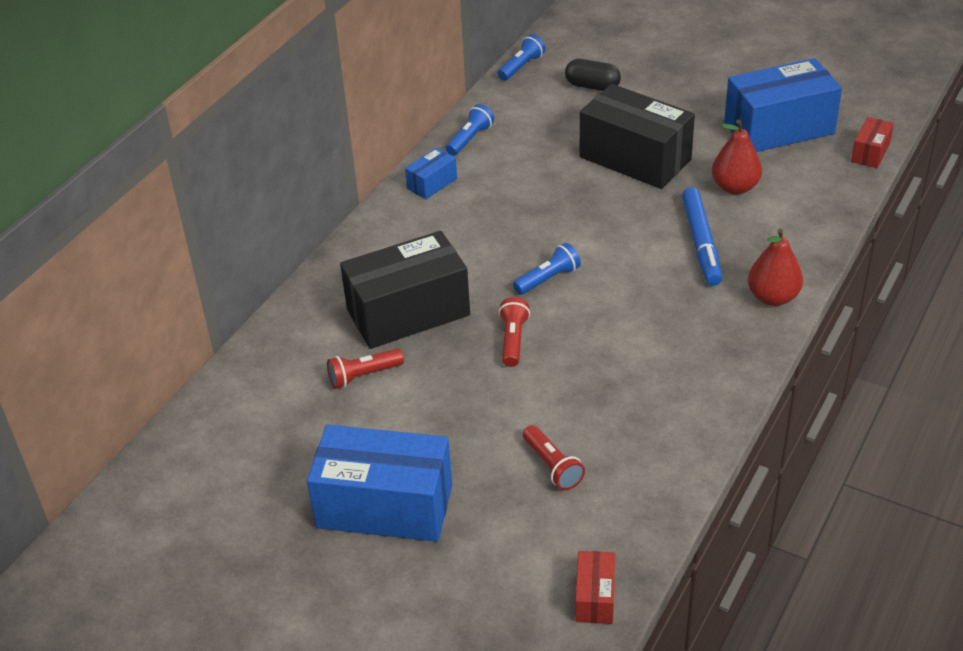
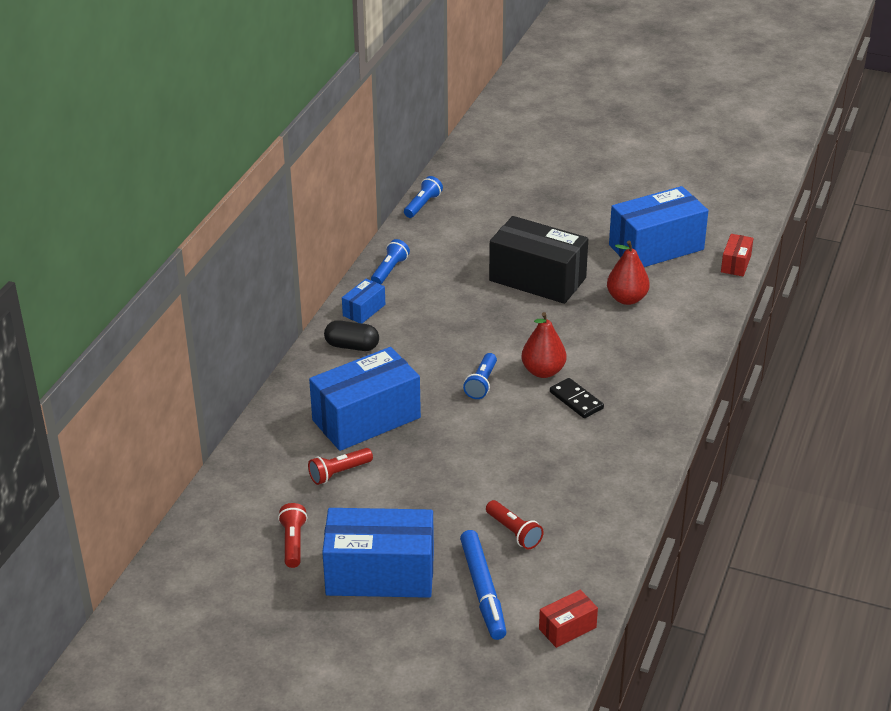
camera: 10 degrees left, 5 degrees down
(408, 312) = (366, 419): black box -> blue box
(513, 340) = (461, 435): red flashlight -> red flashlight (293, 542)
(548, 279) = (481, 384): blue flashlight -> blue flashlight turned 150 degrees clockwise
(592, 86) = (489, 219): black capsule -> black capsule (352, 346)
(595, 597) = (567, 628): red box -> red box turned 60 degrees clockwise
(655, 306) = (576, 400): none -> black domino
(701, 243) = (606, 346): blue marker -> blue marker (483, 590)
(772, 297) = (672, 386): red pear -> red pear (543, 371)

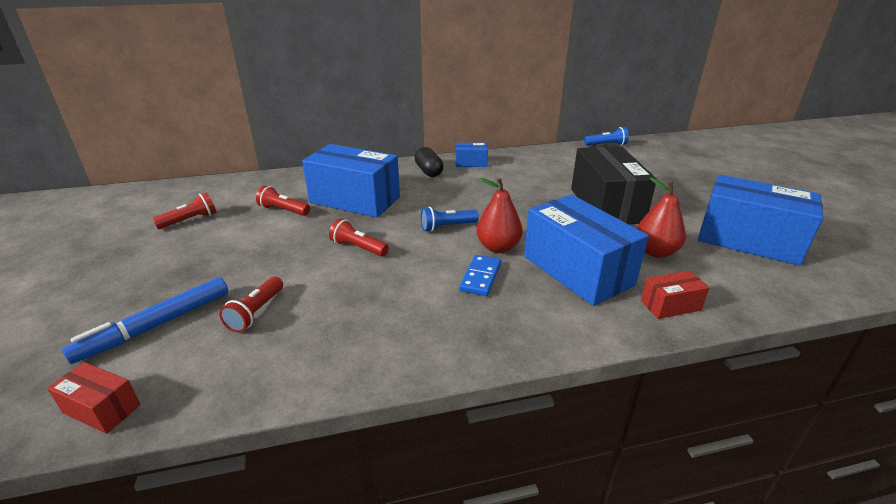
camera: 55 degrees right, 5 degrees down
(380, 574) = (164, 266): blue box -> blue box (577, 270)
(390, 270) = (524, 157): blue flashlight -> none
(465, 448) = (358, 247): none -> red flashlight
(576, 400) = (480, 277): black domino -> blue domino
(736, 264) = (822, 293): red box -> red box (670, 305)

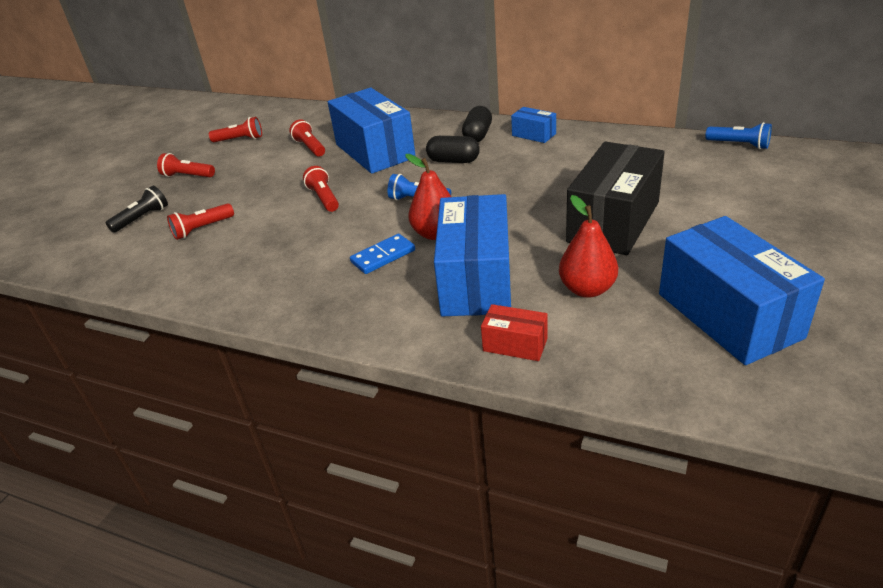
camera: 40 degrees right, 5 degrees up
(102, 409) = (71, 261): red box -> none
(156, 326) = (142, 218): blue marker -> black flashlight
(165, 268) = (187, 176): none -> red flashlight
(435, 192) = (453, 161): none -> black capsule

